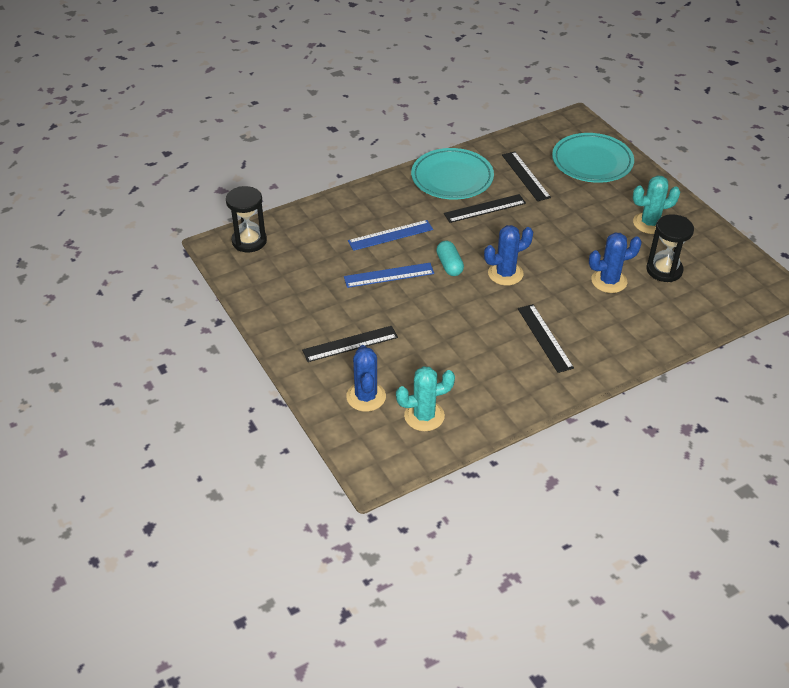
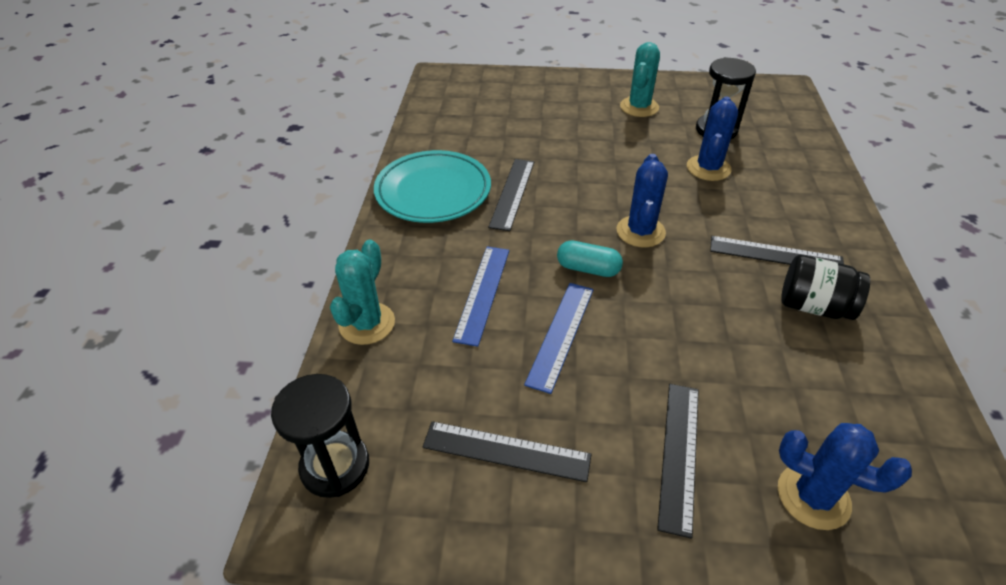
camera: 55 degrees left, 0 degrees up
(424, 416) = (883, 444): turquoise cactus -> turquoise cactus (367, 323)
(511, 366) = (813, 306): none -> black jar
(525, 176) = (489, 142): black ruler -> black ruler (506, 451)
(592, 162) = (514, 96): turquoise plate -> none

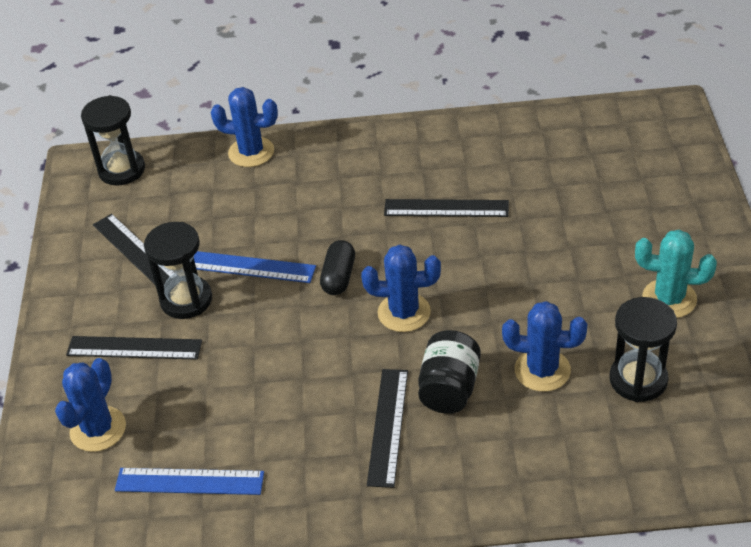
camera: 85 degrees right, 0 degrees up
(367, 323) = (251, 152): turquoise cactus -> blue cactus
(433, 191) = (434, 152): turquoise plate -> none
(482, 293) = (295, 211): blue ruler -> blue ruler (189, 481)
(506, 451) = (135, 251): black ruler -> black ruler turned 45 degrees counterclockwise
(588, 269) = (338, 277): turquoise capsule -> black capsule
(603, 397) = (186, 300): none -> black hourglass
(813, 306) = (311, 452): black jar -> black jar (449, 388)

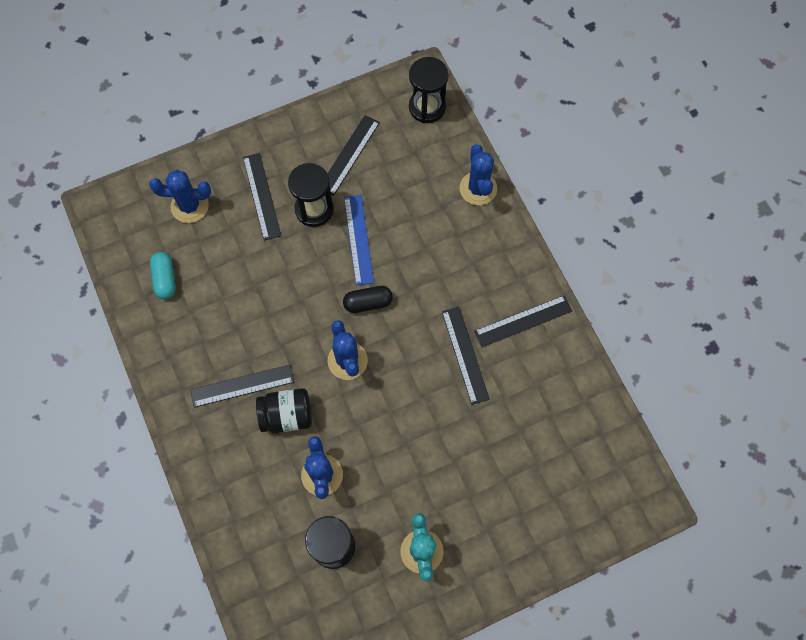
camera: 65 degrees right, 25 degrees up
(189, 481) = (165, 279): blue ruler -> turquoise capsule
(429, 154) = (523, 321): none -> black ruler

